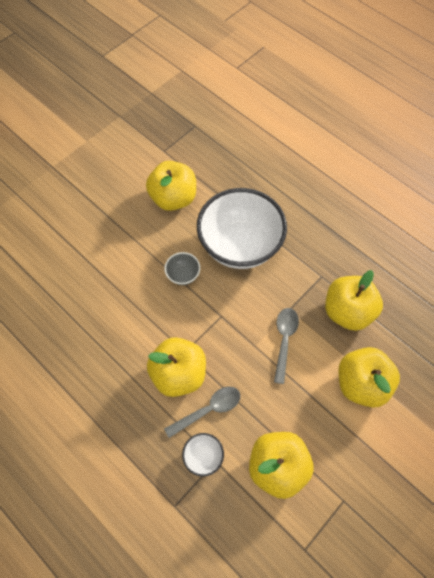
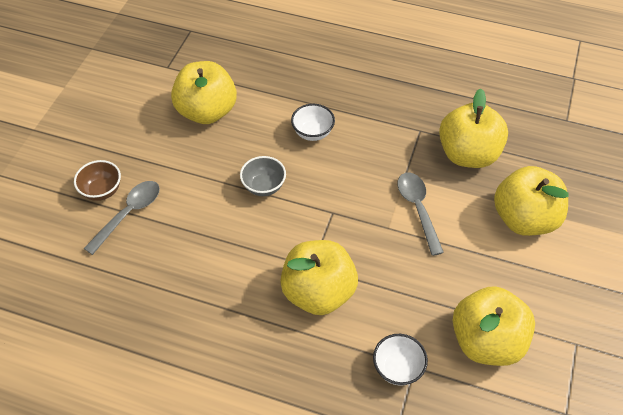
camera: 25 degrees left, 10 degrees down
(74, 232) = (102, 191): none -> brown bowl
(208, 410) = (375, 316): grey spoon -> grey spoon (129, 214)
(240, 246) = (312, 133): white bowl -> white bowl, size x0.40

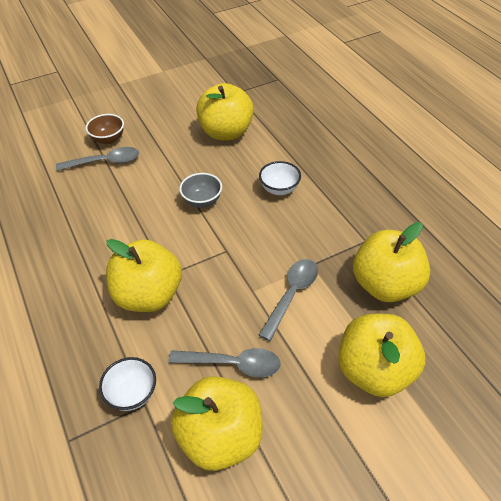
camera: 45 degrees right, 5 degrees down
(437, 289) = (232, 364): none -> grey spoon

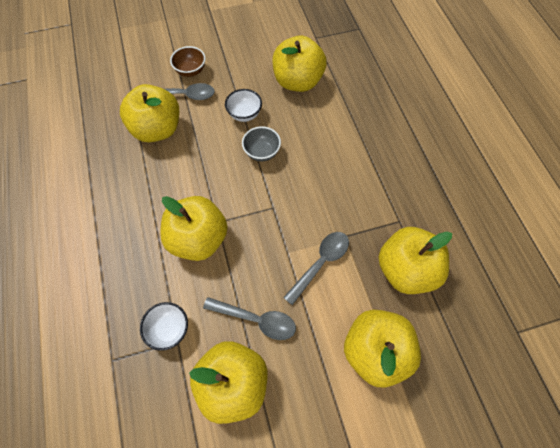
camera: 10 degrees right, 15 degrees up
(81, 197) = (157, 129): none -> yellow apple
(279, 189) = (333, 152): white bowl -> white bowl (244, 114)

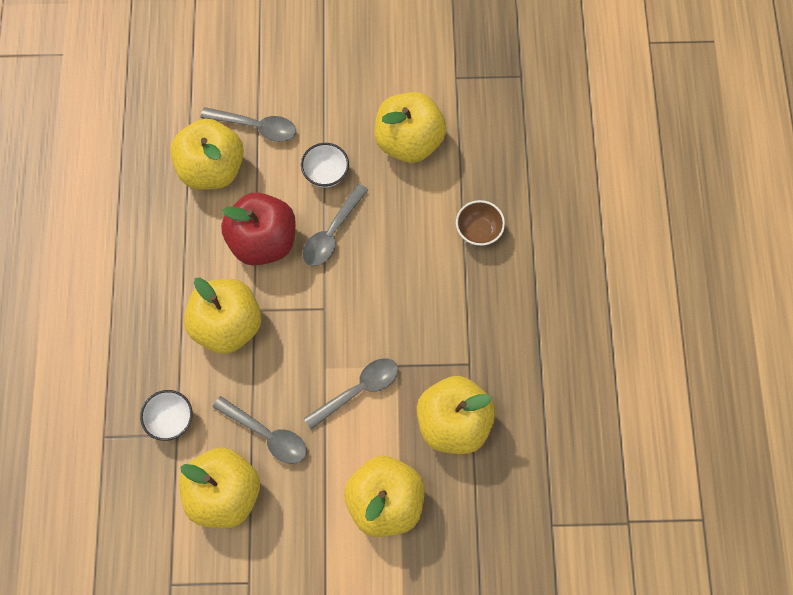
camera: 15 degrees right, 5 degrees up
(190, 71) = (274, 92): brown bowl -> brown bowl (478, 231)
(210, 170) = (263, 241): none -> red apple
(262, 152) = (332, 233): grey bowl -> grey spoon

